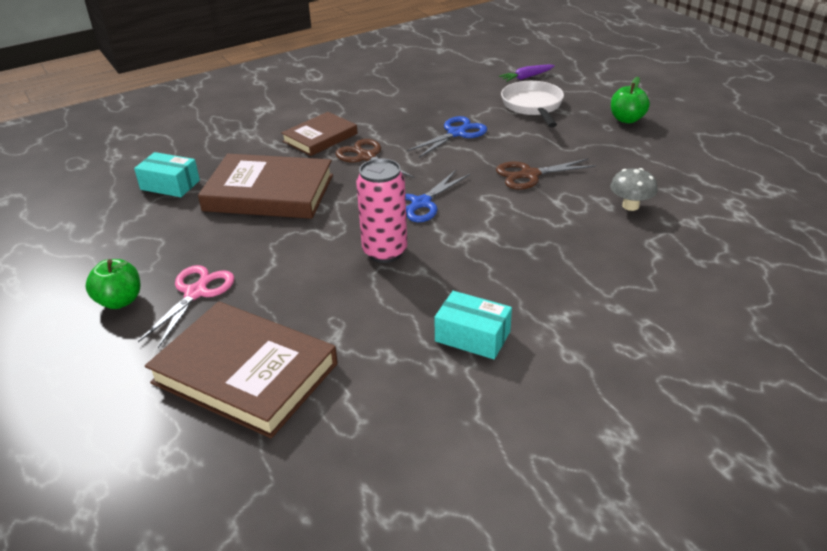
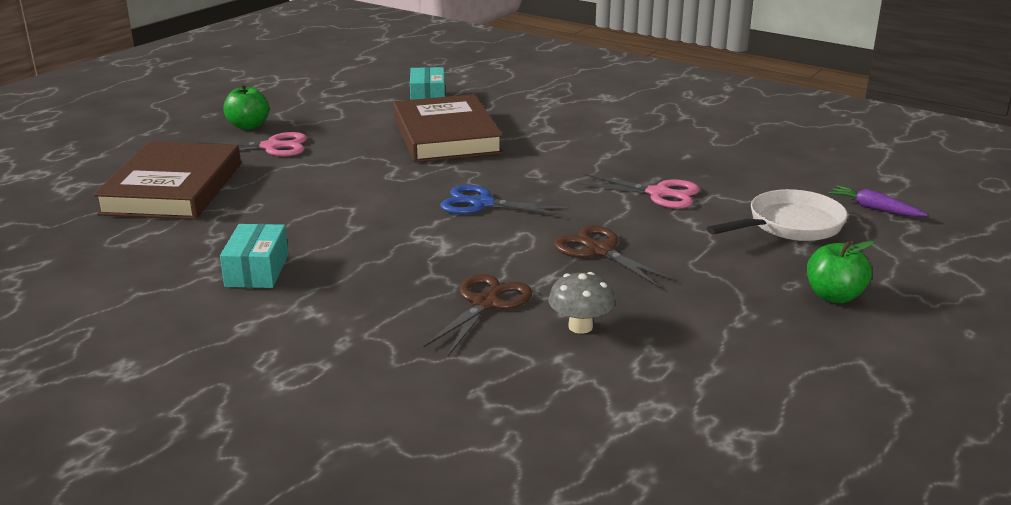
camera: 65 degrees right, 10 degrees down
(320, 137) = (573, 132): brown book -> none
(366, 157) = (554, 160): brown scissors -> brown scissors (485, 303)
(385, 252) = (378, 204): pink can -> none
(456, 133) = (658, 193): blue scissors -> pink scissors

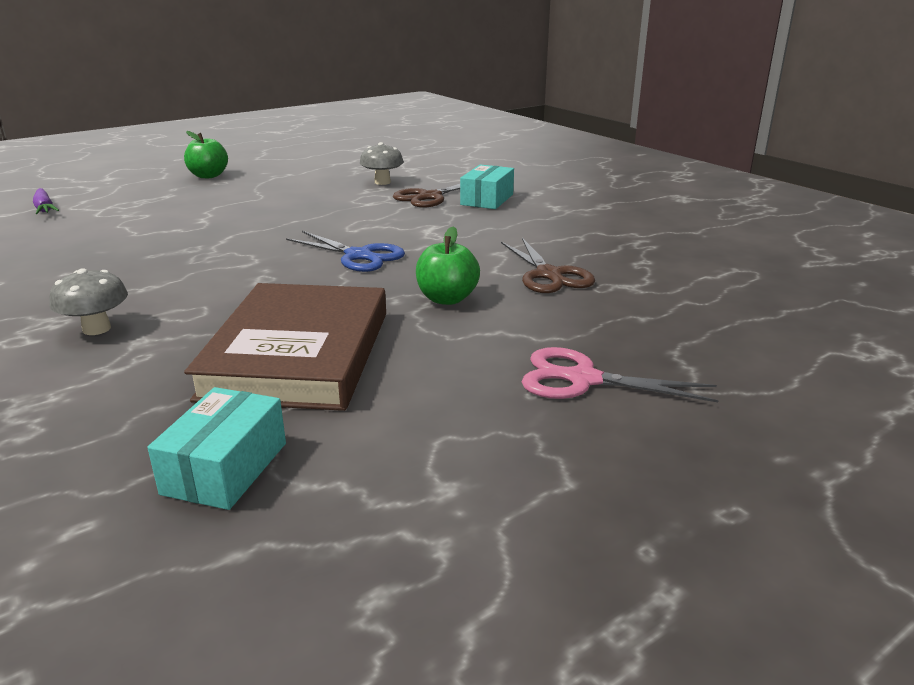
camera: 160 degrees left, 0 degrees up
(173, 188) = (717, 326): brown book -> none
(248, 126) = (629, 447): green apple -> green apple (447, 299)
(257, 270) = (596, 233): turquoise box -> turquoise box (487, 199)
(585, 130) = (96, 329): none -> grey mushroom
(599, 251) = (310, 211): brown scissors -> brown scissors (549, 275)
(658, 193) = (181, 241): pink scissors -> none
(789, 225) = (137, 207): white pan -> none

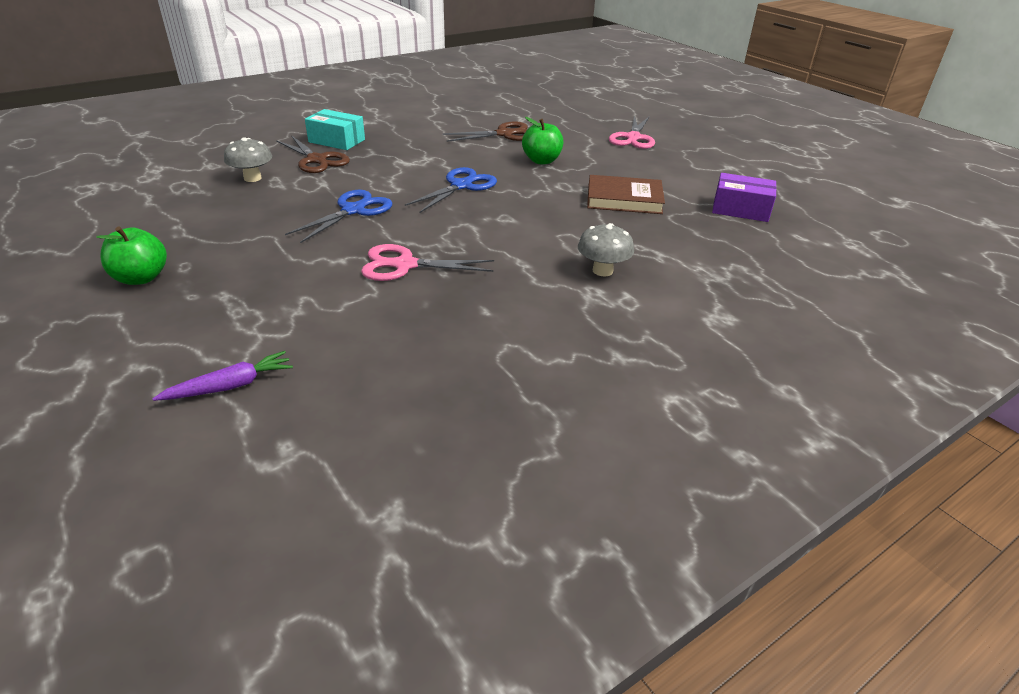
camera: 90 degrees left, 10 degrees up
(177, 241) = (405, 265): none -> pink scissors
(225, 468) = (740, 209): turquoise box -> purple box
(298, 354) = (624, 199): brown book -> brown book, size x0.61
(302, 217) = (353, 210): none -> blue scissors

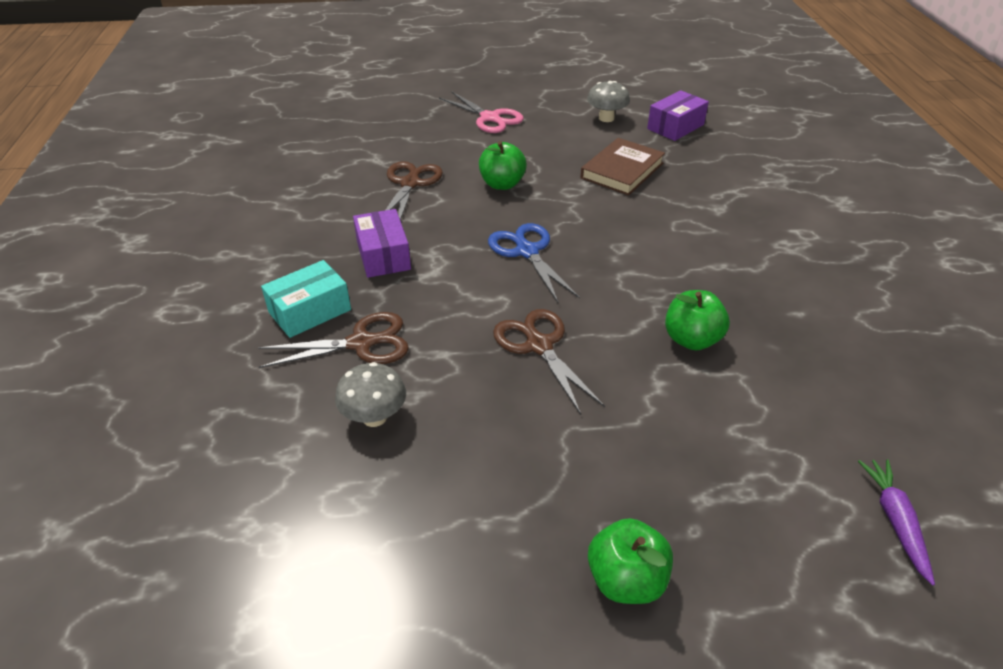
camera: 60 degrees left, 5 degrees up
(353, 210) = (539, 345): blue scissors -> brown scissors
(405, 265) = (691, 339): pink scissors -> green apple
(411, 145) = (383, 255): none -> purple box
(602, 271) = (751, 228): grey mushroom -> grey mushroom (606, 118)

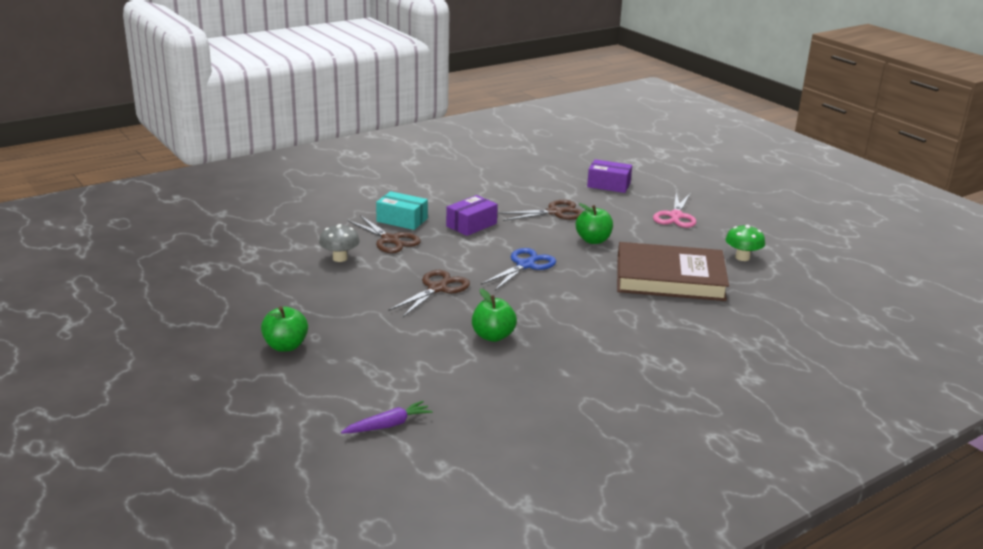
camera: 60 degrees right, 15 degrees down
(606, 118) = (742, 257): grey mushroom -> green mushroom
(622, 170) = (670, 278): brown book -> brown book, size x1.64
(675, 127) = (772, 287): purple box -> purple box (608, 185)

